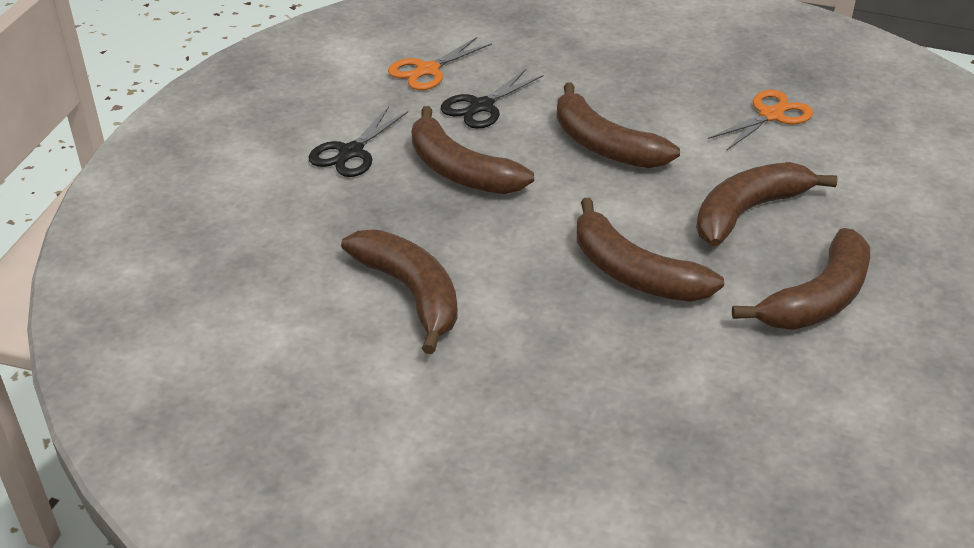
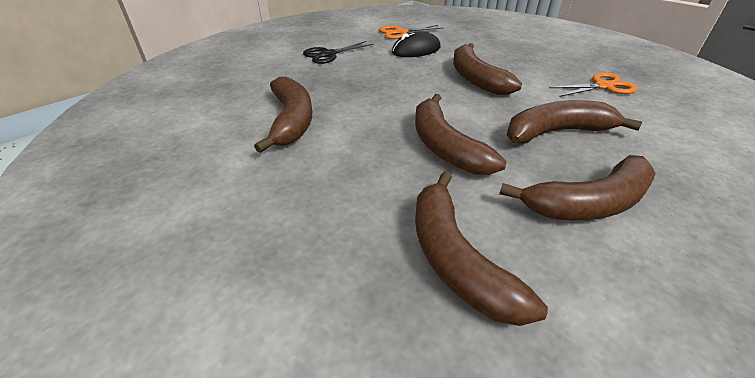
camera: 25 degrees right, 0 degrees up
(460, 170) = (378, 72): brown banana -> brown banana (456, 258)
(481, 106) = (416, 50): black scissors -> black mouse

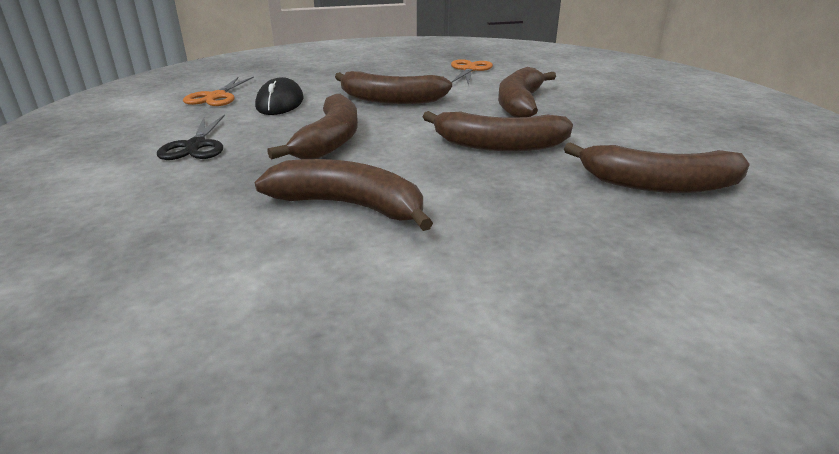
camera: 60 degrees left, 10 degrees down
(588, 203) = (618, 125): brown banana -> brown banana (330, 140)

